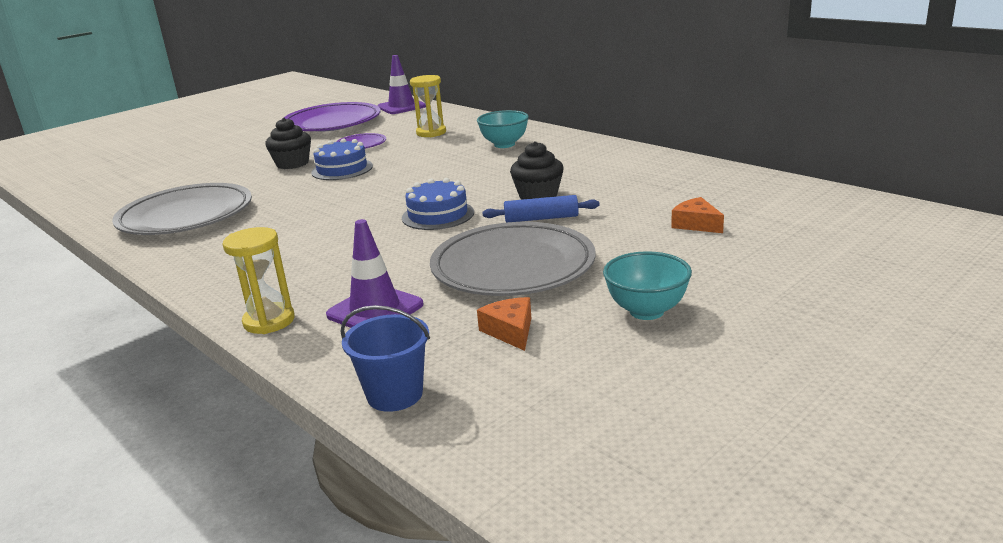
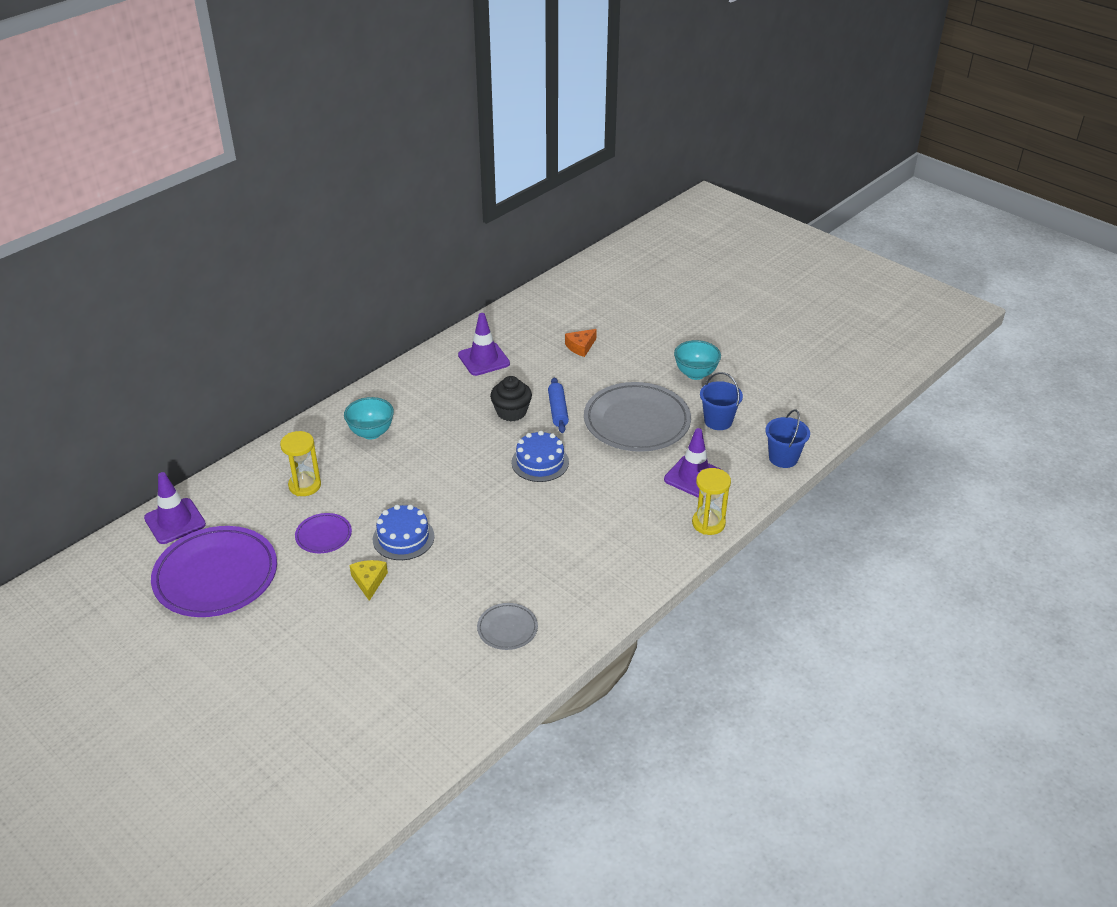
camera: 95 degrees left, 15 degrees up
(186, 216) = (507, 629): grey plate -> grey plate, size x0.47
(292, 164) = (369, 581): black cupcake -> yellow cheese
(510, 331) = (718, 421): orange cheese -> blue bucket
(646, 176) = (484, 359): none -> purple traffic cone

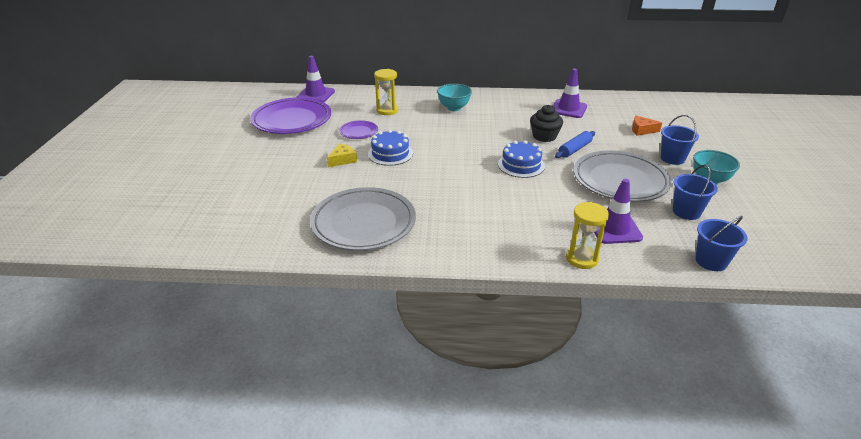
camera: 50 degrees right, 5 degrees down
(507, 629) = (363, 223): grey plate -> grey plate, size x2.11
(643, 367) = (672, 158): none -> blue bucket

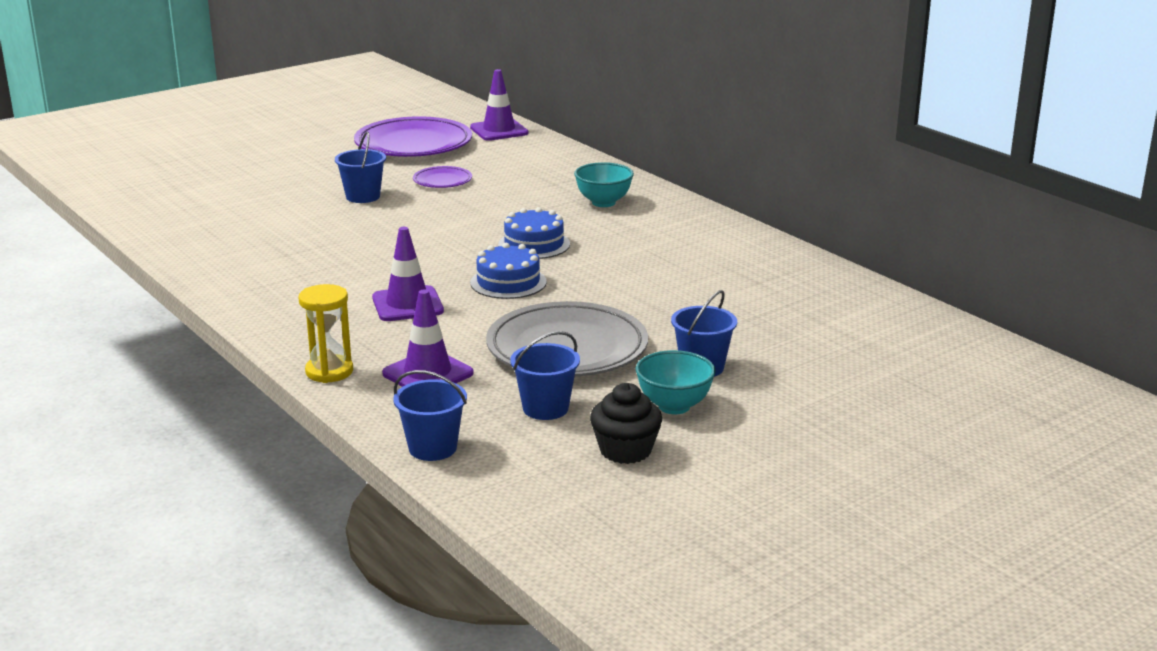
camera: 50 degrees right, 10 degrees down
(342, 160) = (363, 196): yellow cheese -> blue bucket
(363, 223) = (247, 249): grey plate -> none
(387, 110) = (525, 174): yellow hourglass -> none
(390, 153) = (417, 212): blue cake -> blue cake (534, 244)
(544, 136) = (618, 273): black cupcake -> black cupcake (625, 450)
(568, 109) = (741, 264): purple traffic cone -> purple traffic cone (407, 304)
(575, 149) = (612, 300): blue rolling pin -> none
(642, 130) = (764, 327): orange cheese -> none

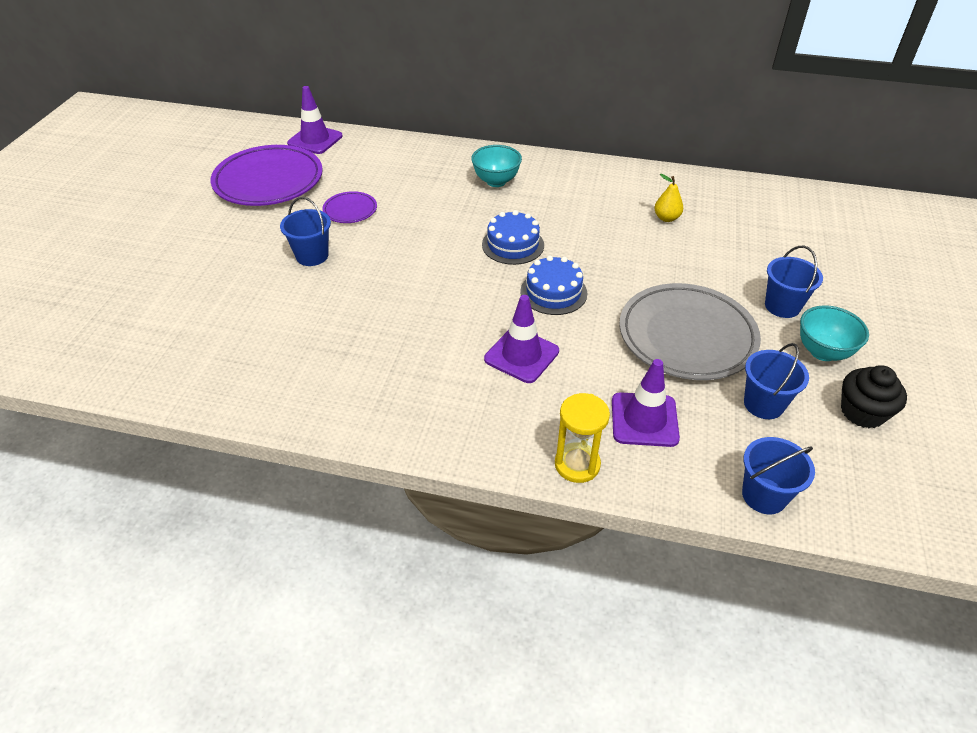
camera: 40 degrees left, 20 degrees up
(717, 277) = (666, 218): none -> yellow pear

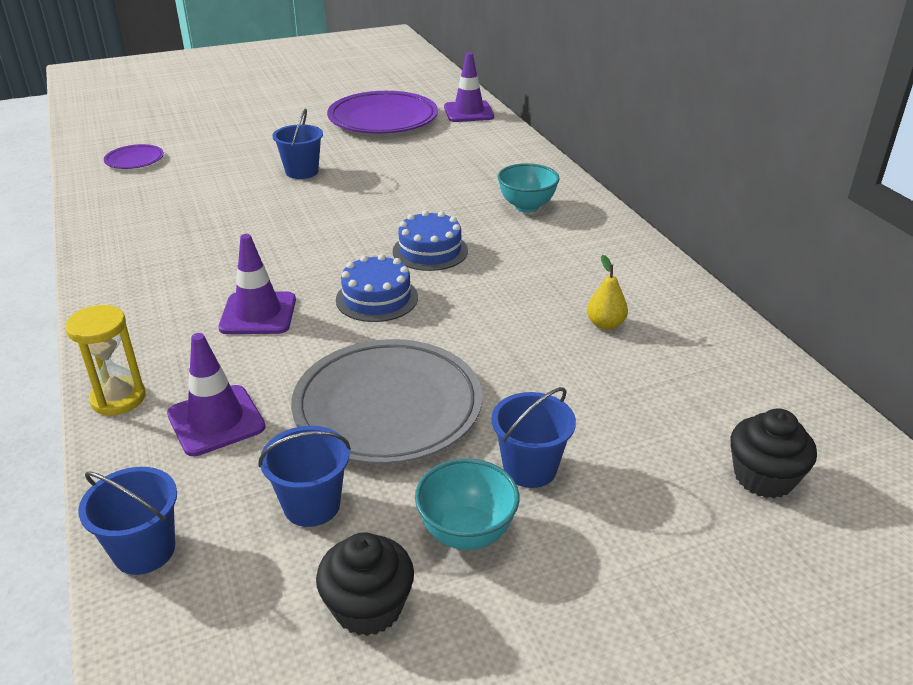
camera: 55 degrees right, 10 degrees down
(350, 210) = (385, 162): purple plate -> purple plate (134, 160)
(836, 236) = (763, 477): none -> black cupcake

